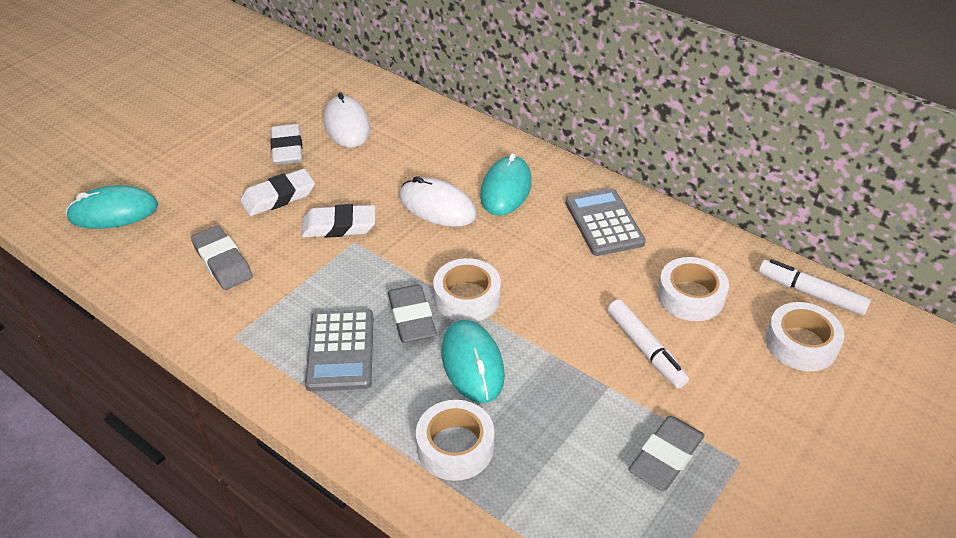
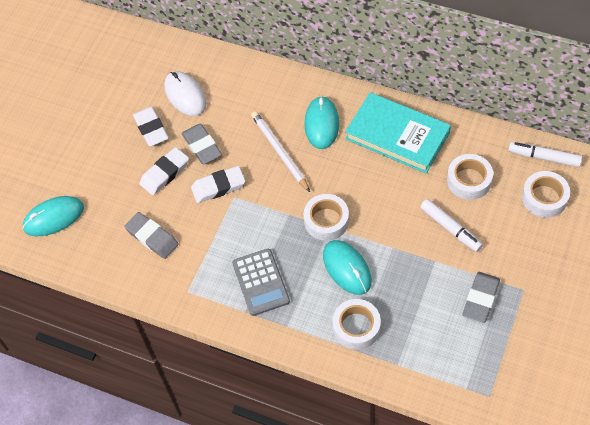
camera: 10 degrees left, 15 degrees up
(411, 318) = (296, 246): grey eraser -> grey eraser (202, 146)
(437, 206) = (279, 152): white mouse -> white pencil
(604, 223) = (397, 136): grey calculator -> turquoise book

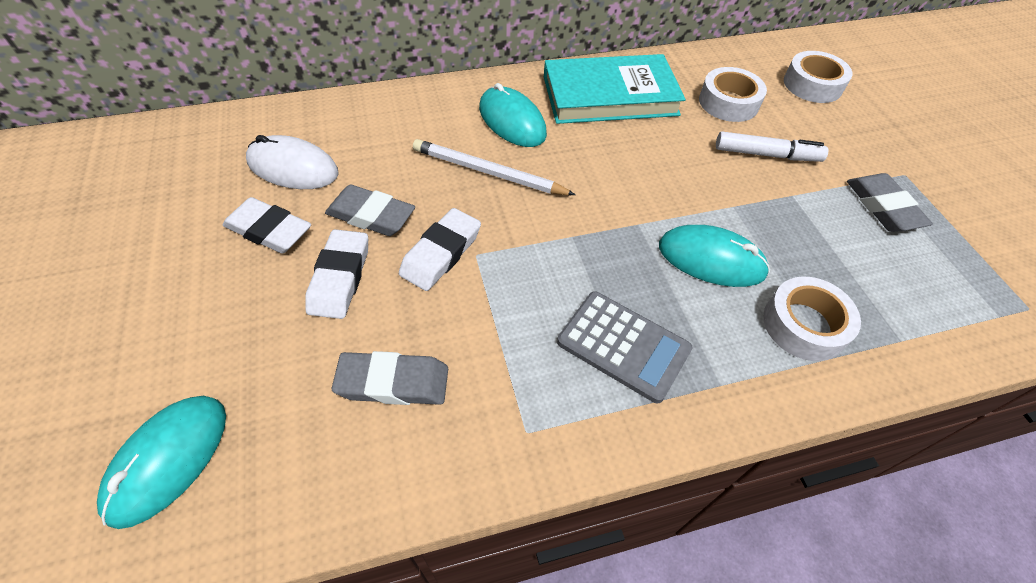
camera: 45 degrees left, 5 degrees down
(326, 221) = (626, 218): white tape -> none
(544, 157) = (768, 53): white marker -> none

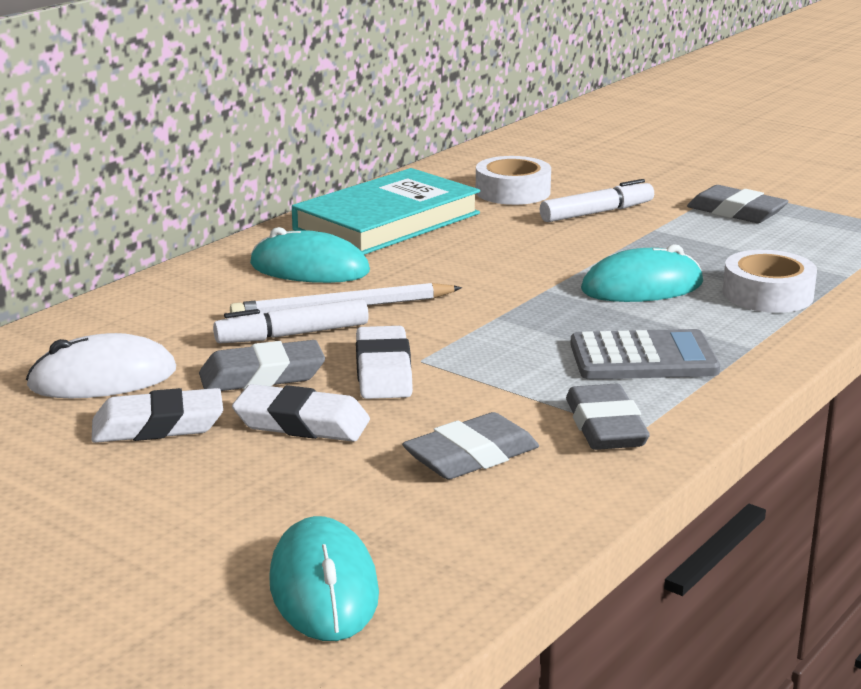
camera: 35 degrees left, 30 degrees down
(340, 278) = (301, 423): white eraser -> white eraser turned 45 degrees counterclockwise
(431, 183) = (292, 334): none -> white marker
(511, 411) = (605, 427): none -> grey eraser
(812, 85) = (573, 159): white tape -> none

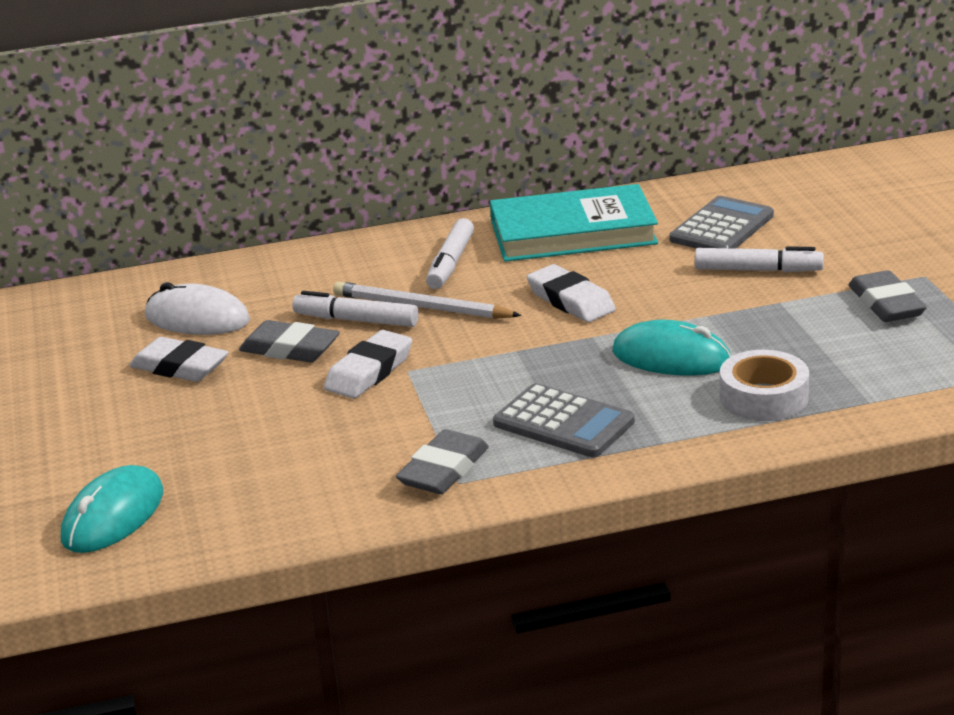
camera: 40 degrees right, 5 degrees up
(301, 423) = (261, 395): white eraser -> white eraser (571, 300)
(309, 268) = (450, 263): turquoise mouse -> white marker
(471, 456) = (324, 459): grey eraser -> none
(512, 192) = (721, 228): white tape -> grey calculator

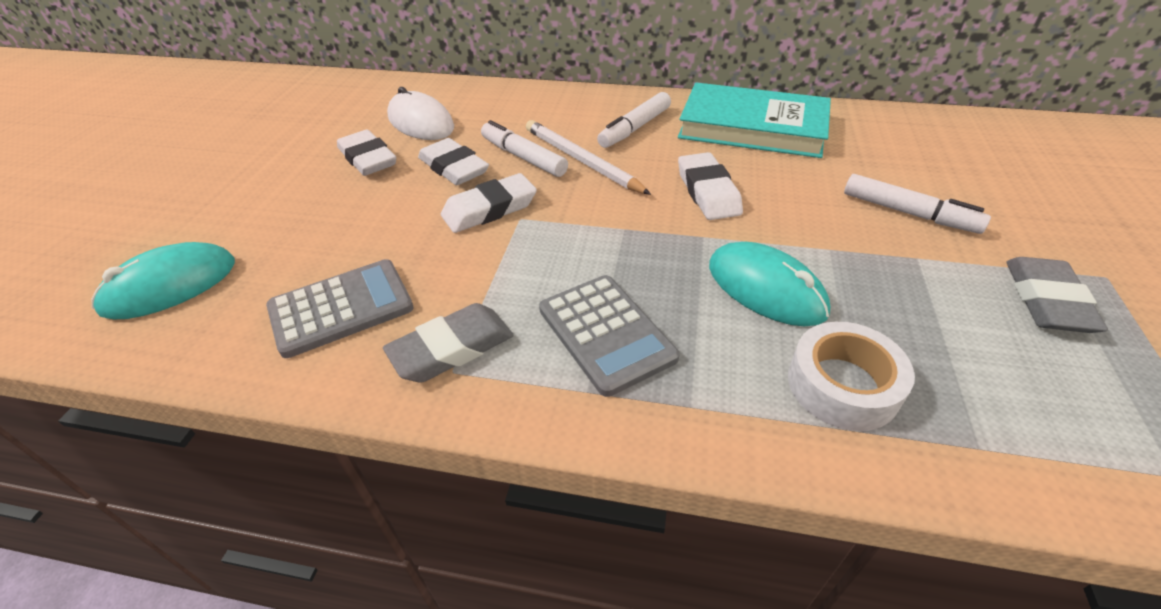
camera: 25 degrees right, 15 degrees up
(290, 349) = (454, 168): grey eraser -> white eraser
(721, 228) = (891, 158): grey calculator -> grey calculator (341, 308)

